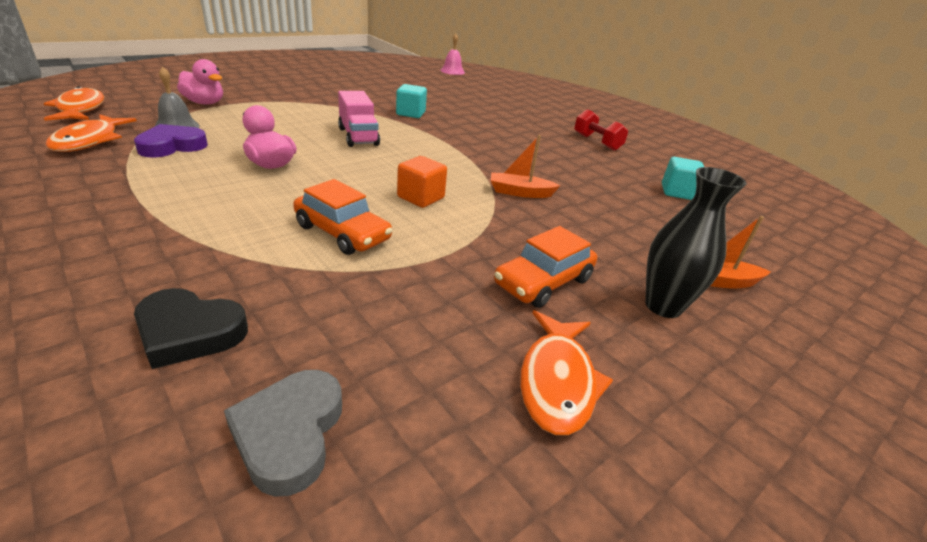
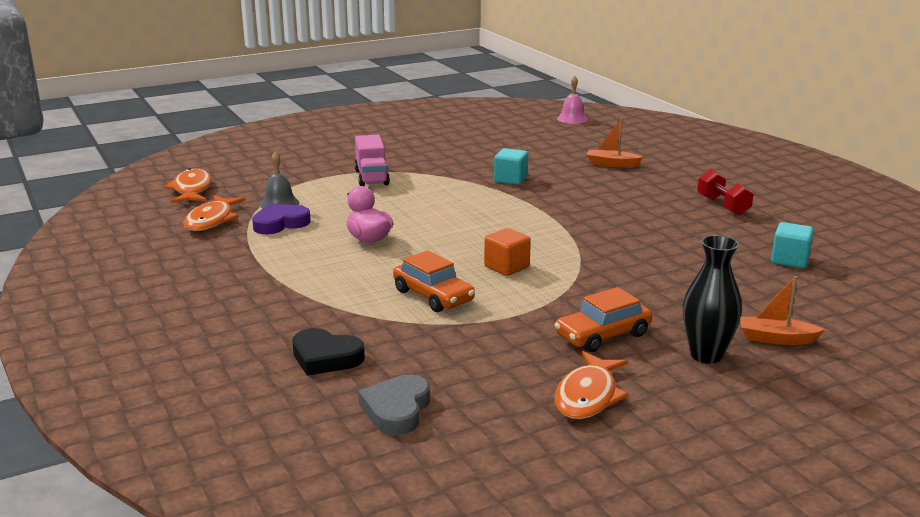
camera: 15 degrees right, 10 degrees down
(205, 103) = (299, 177): pink duck -> none
(358, 137) = (451, 208): pink truck -> pink truck (371, 177)
(520, 192) = (608, 262): orange boat -> orange boat (612, 164)

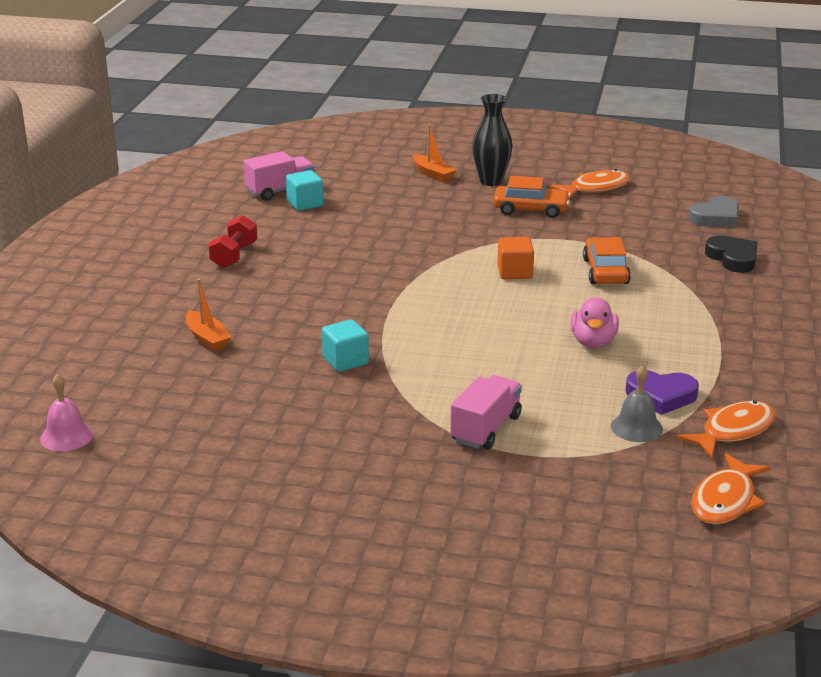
camera: 140 degrees left, 5 degrees up
(839, 263) = (280, 191): none -> pink truck

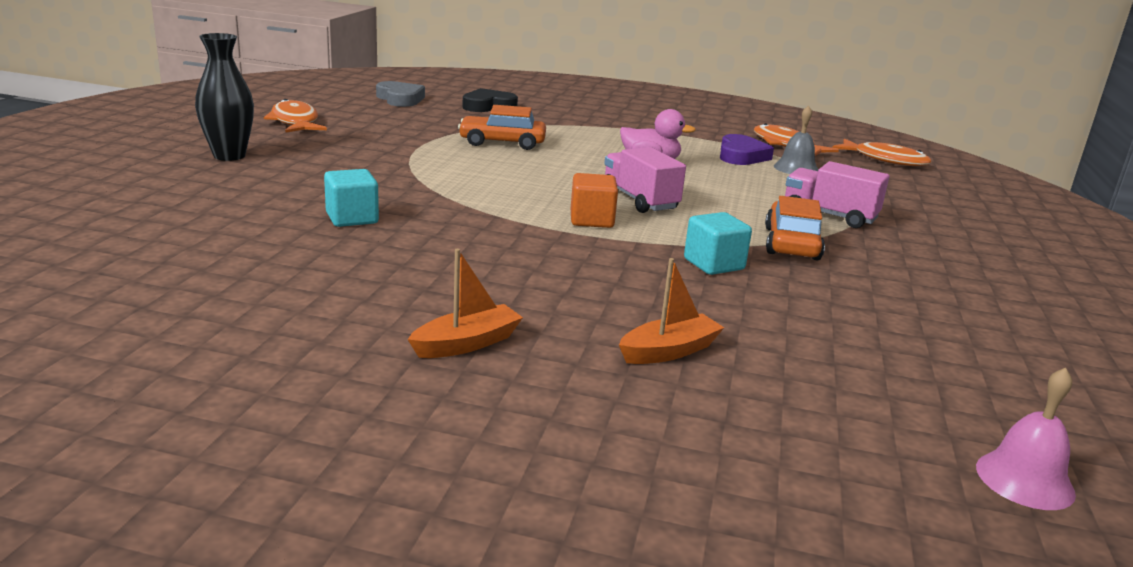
camera: 90 degrees left, 5 degrees down
(234, 256) = (374, 322): red dumbbell -> none
(280, 191) = (122, 274): pink truck -> pink truck (639, 200)
(305, 204) = (199, 259): turquoise cube -> turquoise cube (352, 218)
(433, 174) = (171, 178): orange boat -> orange boat (466, 343)
(515, 272) = (494, 172): orange cube -> orange cube (591, 220)
(531, 209) = (331, 149): orange car -> orange car (791, 243)

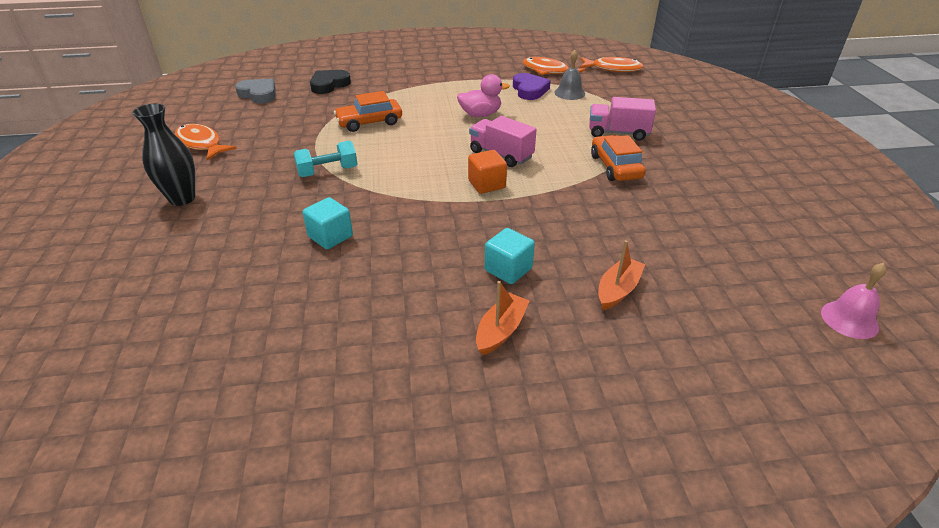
camera: 20 degrees left, 15 degrees up
(408, 169) = (328, 172): none -> turquoise dumbbell
(713, 264) = (587, 202): turquoise cube -> turquoise cube (508, 269)

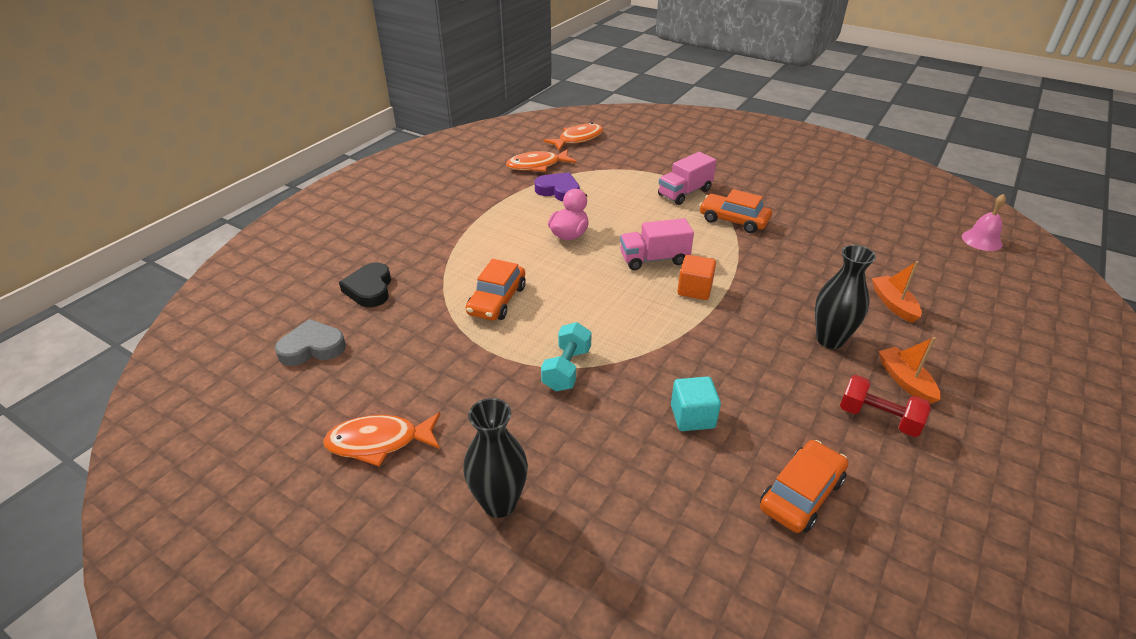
camera: 50 degrees left, 0 degrees up
(291, 314) = (801, 494): none -> orange car
(427, 329) = (878, 418): none -> red dumbbell
(508, 269) = (830, 339): turquoise cube -> black vase
(569, 93) = (591, 177): grey bell -> none

